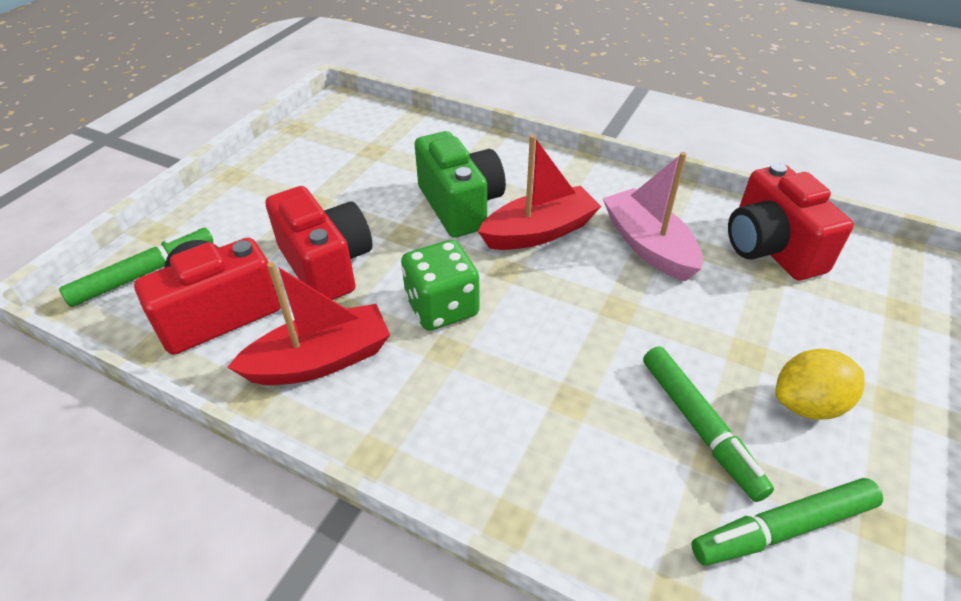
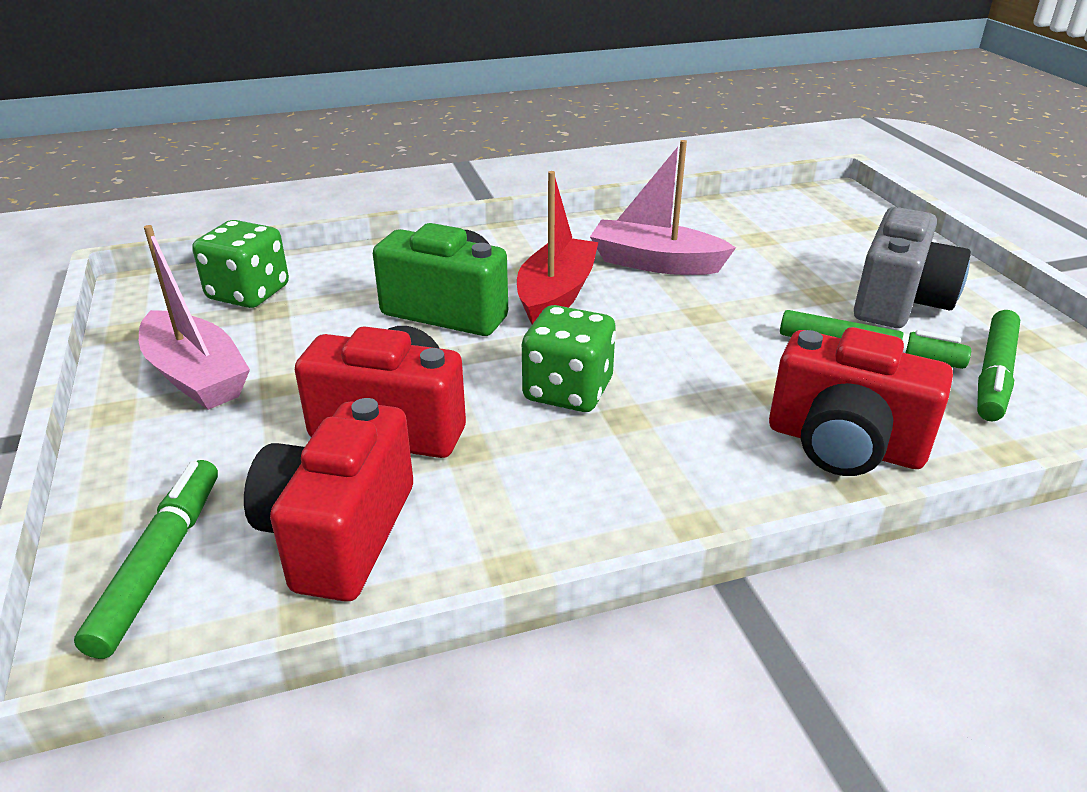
camera: 45 degrees left, 10 degrees down
(287, 175) = (196, 376): none -> pink boat
(320, 360) = (527, 497): red boat -> none
(377, 133) = (248, 293): none -> green dice
(770, 248) = (736, 225): red camera -> red camera (844, 444)
(807, 404) = (899, 302): yellow lemon -> grey camera

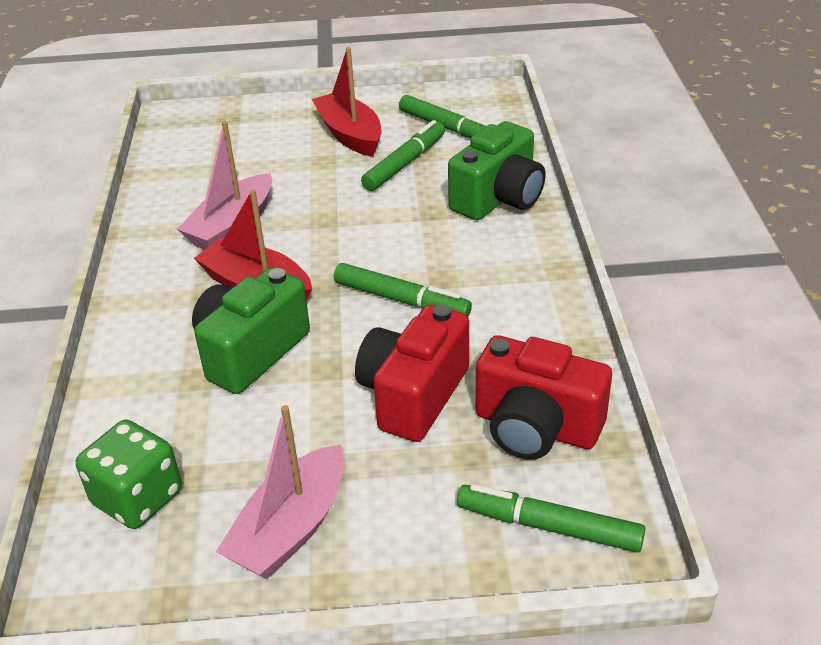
camera: 75 degrees left, 5 degrees up
(196, 376) = (291, 528): pink boat -> pink boat turned 150 degrees clockwise
(568, 391) = (401, 300): green dice -> green marker
(844, 444) = (498, 198): red camera -> green camera
(899, 302) = (350, 135): grey camera -> red boat

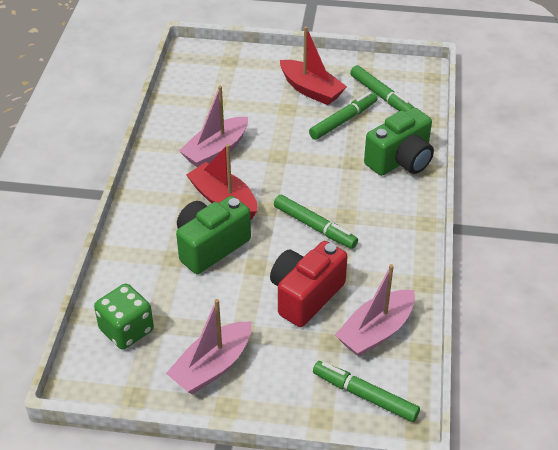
camera: 10 degrees right, 5 degrees up
(350, 135) = (311, 90): red boat -> red boat turned 150 degrees clockwise
(536, 427) = (376, 331): red camera -> pink boat

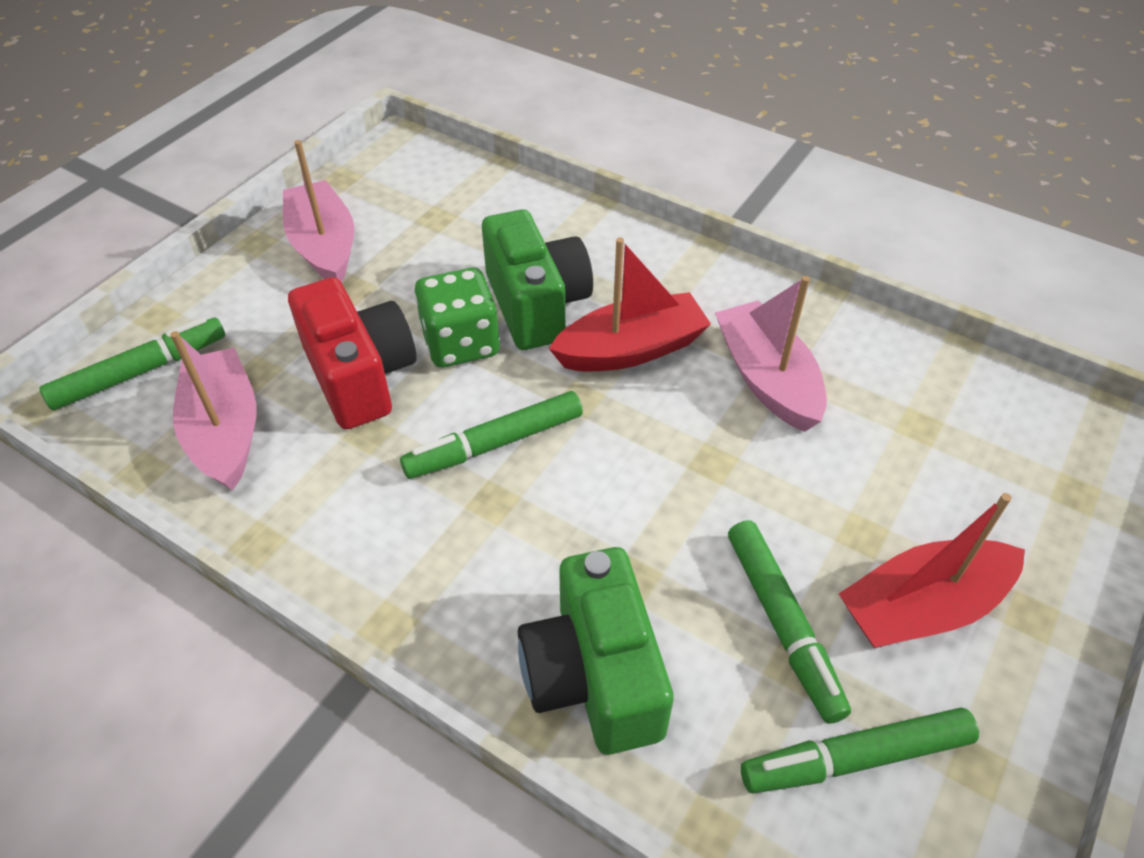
camera: 115 degrees right, 5 degrees up
(126, 330) = (444, 192): green dice -> green dice (461, 343)

